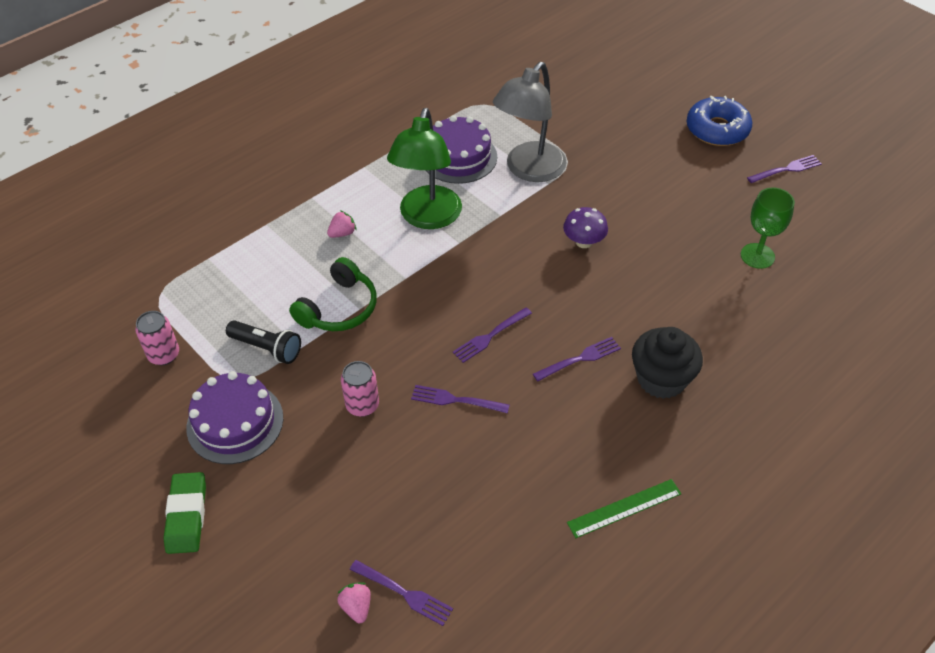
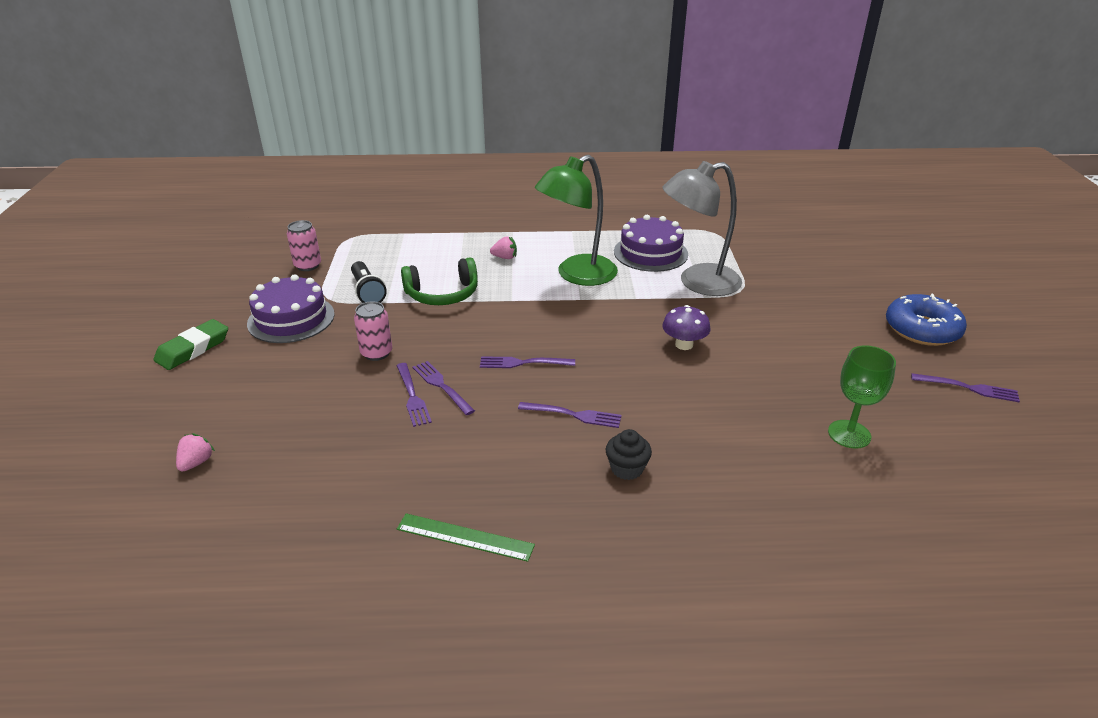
camera: 40 degrees right, 15 degrees down
(404, 593) = (234, 476): purple fork -> purple fork (412, 396)
(661, 379) = (627, 468): black cupcake -> black cupcake, size x0.57

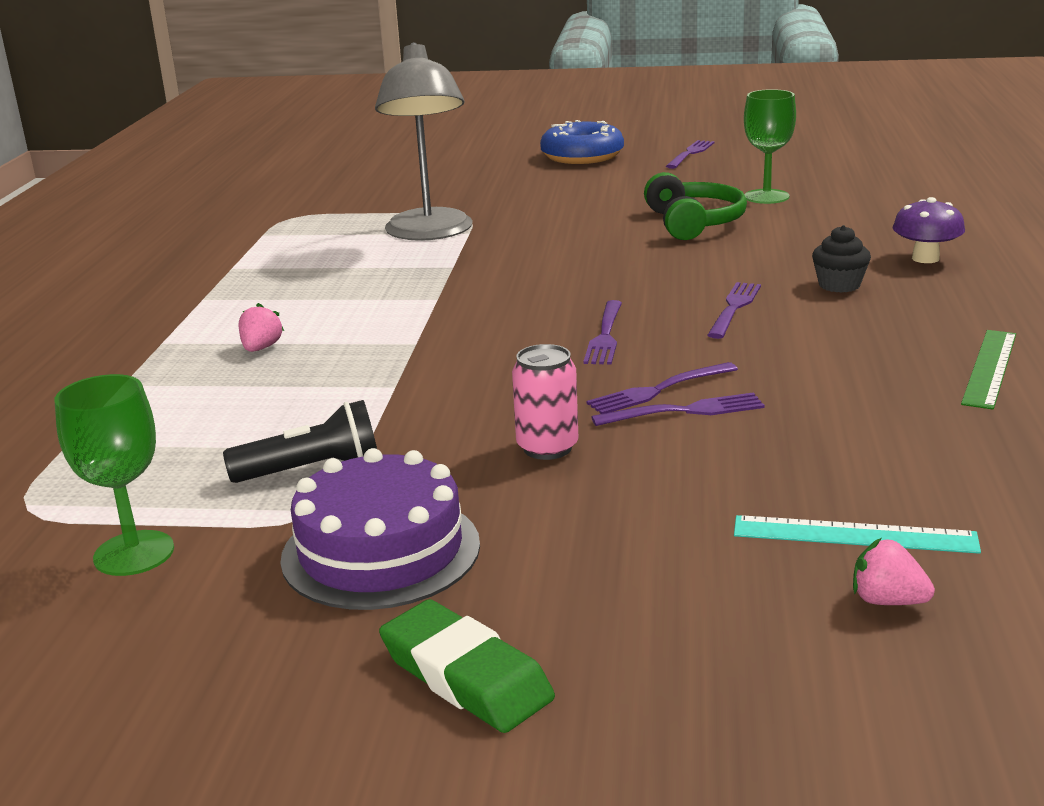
camera: 80 degrees left, 10 degrees down
(259, 455) = (854, 535): none -> turquoise ruler
(308, 266) = (134, 553): pink can -> green goblet
(442, 294) = (364, 397): green headphones -> green headphones (693, 223)
(577, 275) = (362, 298): green lamp -> none
(650, 253) = (325, 253): purple cake -> none
(684, 344) = (583, 248): purple mushroom -> purple mushroom (925, 258)

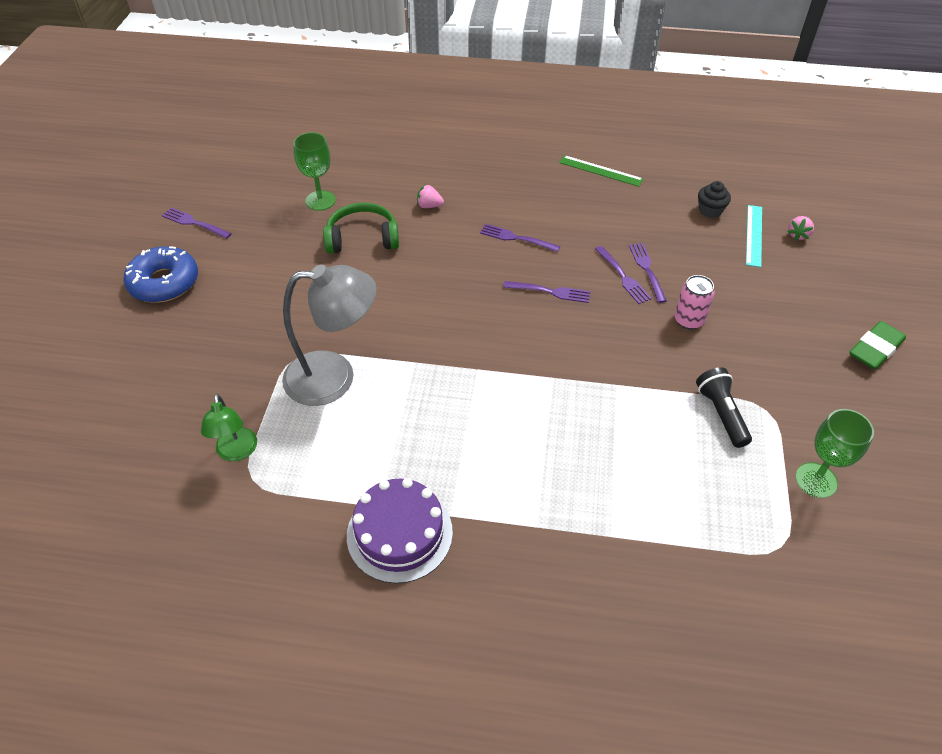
camera: 90 degrees left, 25 degrees up
(261, 348) = (554, 460): pink strawberry -> pink strawberry (429, 206)
(328, 208) = (237, 452): none -> green lamp
(381, 551) = (794, 380): purple cake -> purple cake (399, 533)
(839, 285) = (489, 196): black cupcake -> black cupcake (710, 210)
(925, 258) = (456, 161): purple mushroom -> none

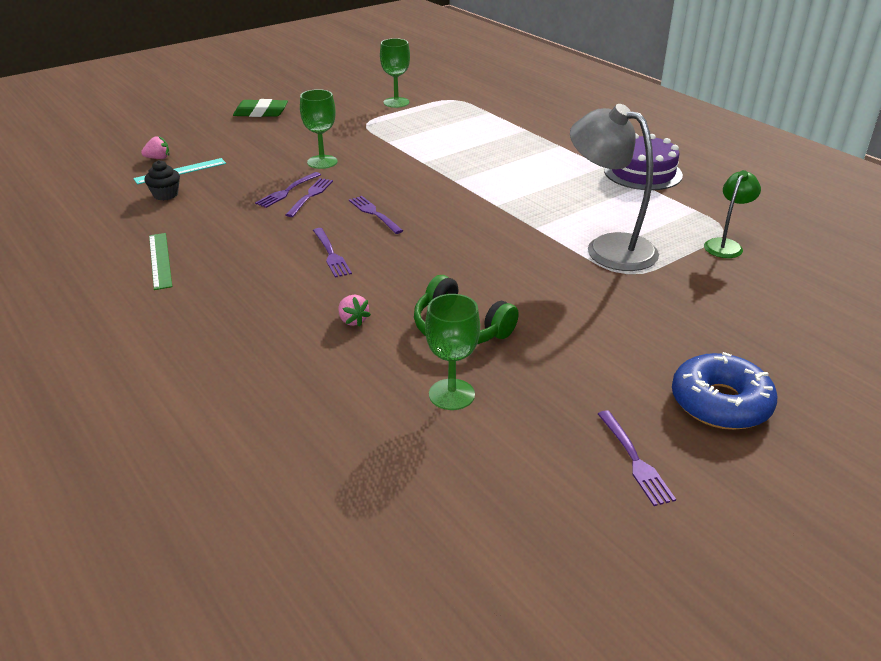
camera: 135 degrees left, 15 degrees down
(688, 320) = (322, 162): pink can -> green goblet
(721, 413) = (391, 131): black flashlight -> none

